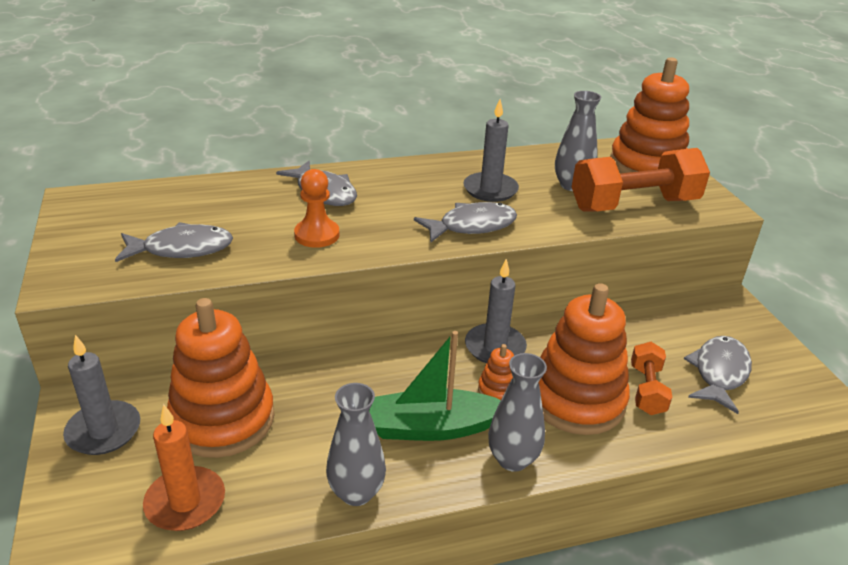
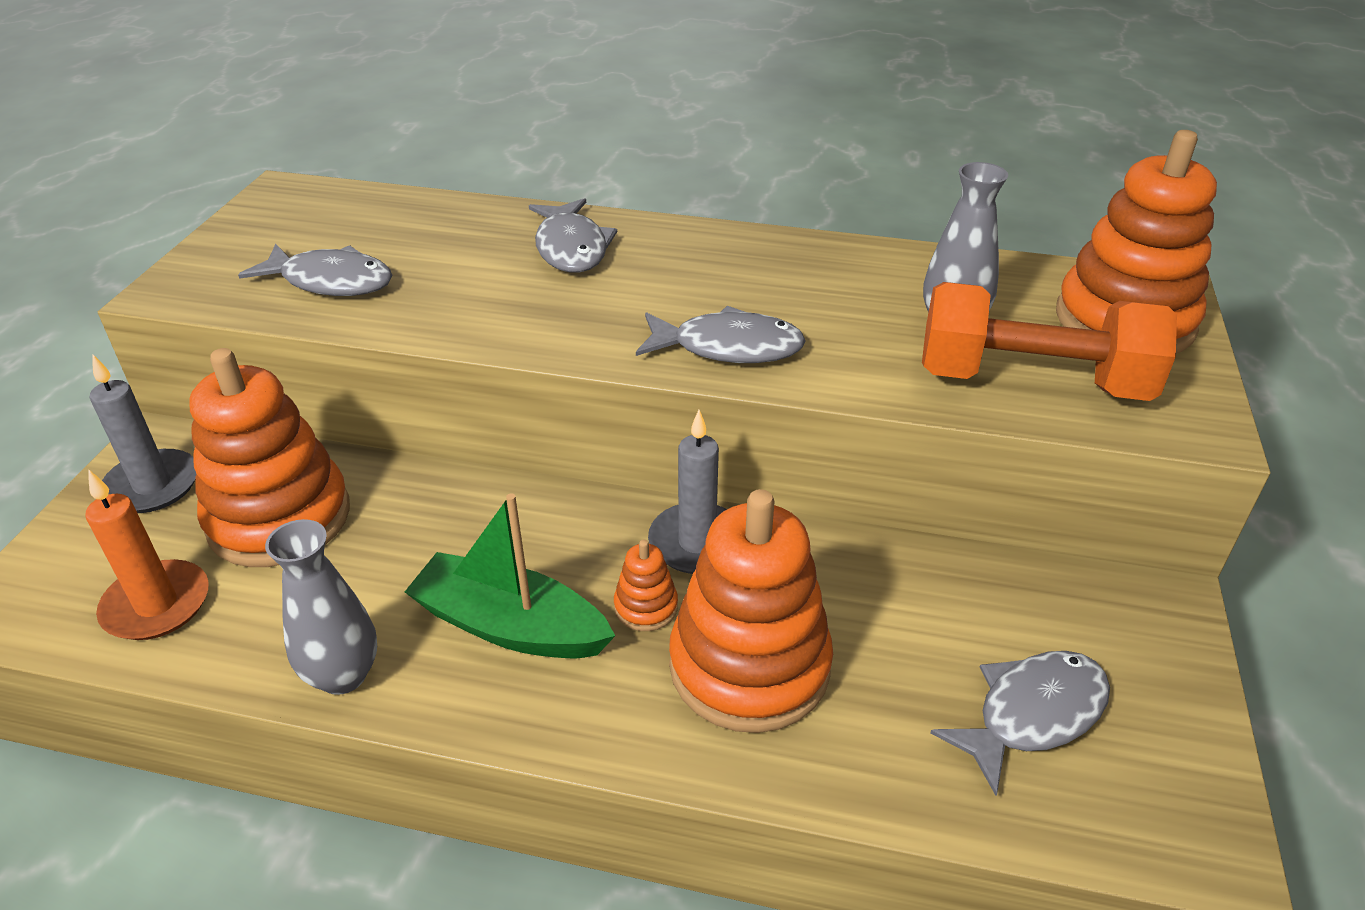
camera: 30 degrees right, 5 degrees up
(317, 235) = (504, 305): orange pawn -> none
(490, 189) = (811, 299): grey candle -> none
(512, 459) = (577, 716): grey vase -> none
(647, 390) = (877, 694): orange dumbbell -> none

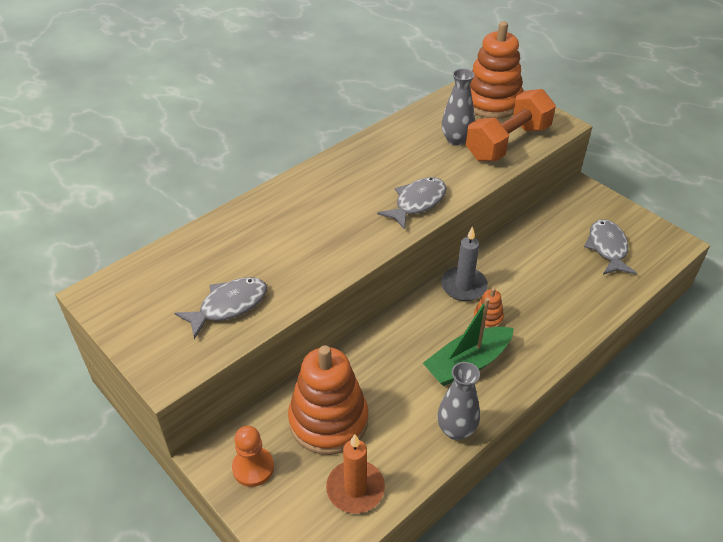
camera: 55 degrees left, 5 degrees up
(152, 485) = (253, 468): grey candle -> orange pawn
(571, 248) = (287, 212): grey fish -> none
(749, 666) = (539, 304): orange stacking toy -> none

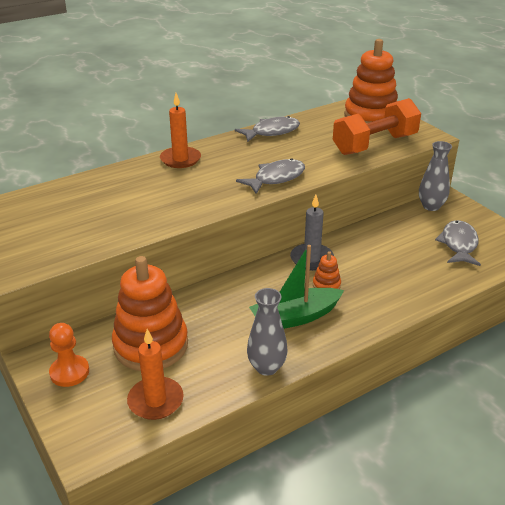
camera: 10 degrees right, 10 degrees down
(229, 306) = (80, 233): grey fish -> grey fish (272, 132)
(304, 187) = (180, 159): none -> orange candle
(456, 140) = (328, 139): grey vase -> grey vase (431, 206)

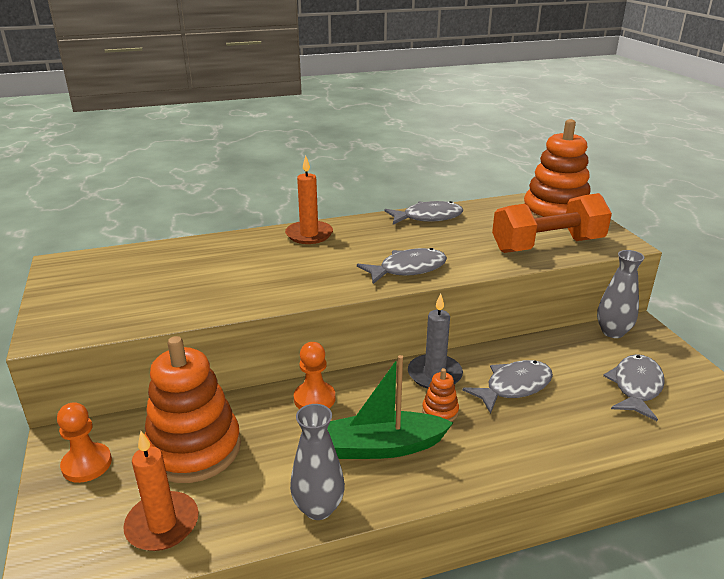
camera: 15 degrees right, 5 degrees down
(227, 292) = (314, 399): none -> orange pawn
(373, 258) = (514, 387): none -> grey fish

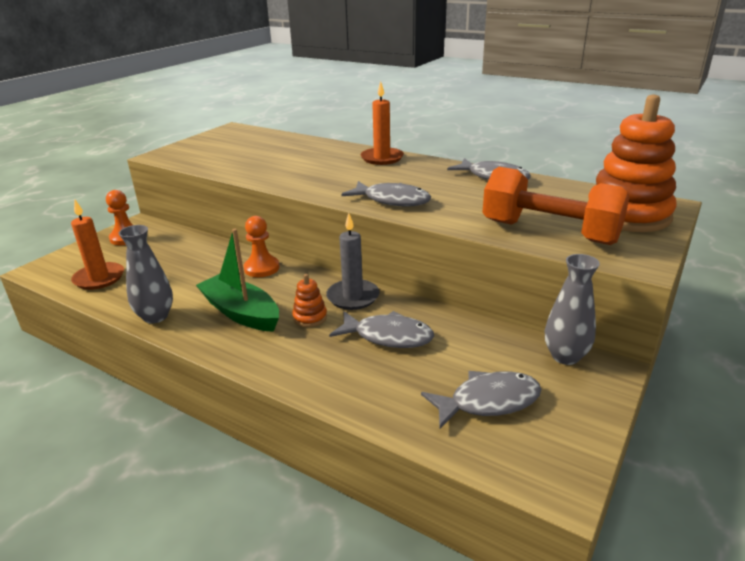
camera: 50 degrees right, 0 degrees up
(194, 449) = (169, 257): orange stacking toy -> none

